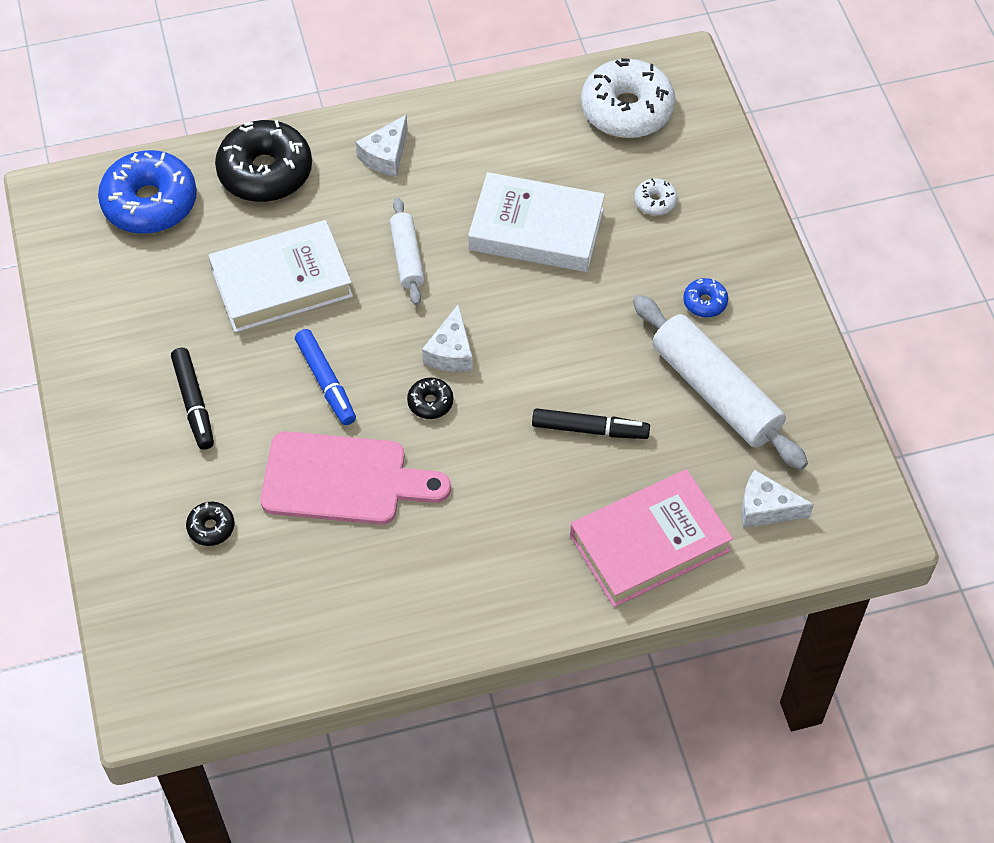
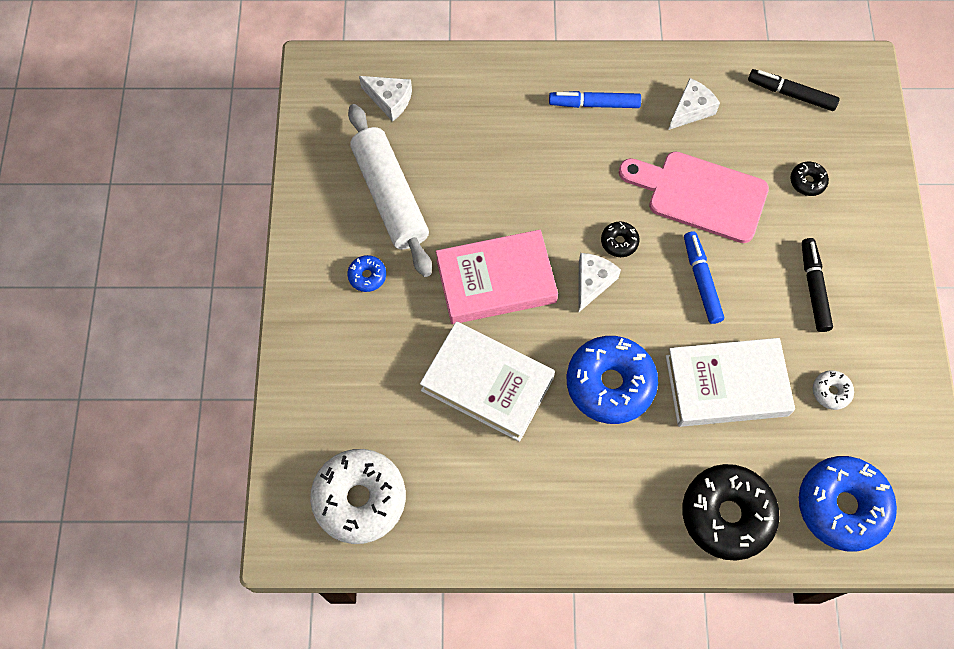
camera: 165 degrees left, 10 degrees up
(385, 156) = (607, 504): white cheese -> white cheese (691, 110)
(407, 257) = (610, 384): white rolling pin -> blue donut
(503, 566) = (594, 104): none -> blue marker
(590, 429) = (499, 190): black marker -> black marker (791, 94)
(649, 543) = (483, 96): pink book -> pink book (496, 281)
(655, 202) = (371, 386): white donut -> white donut (831, 392)

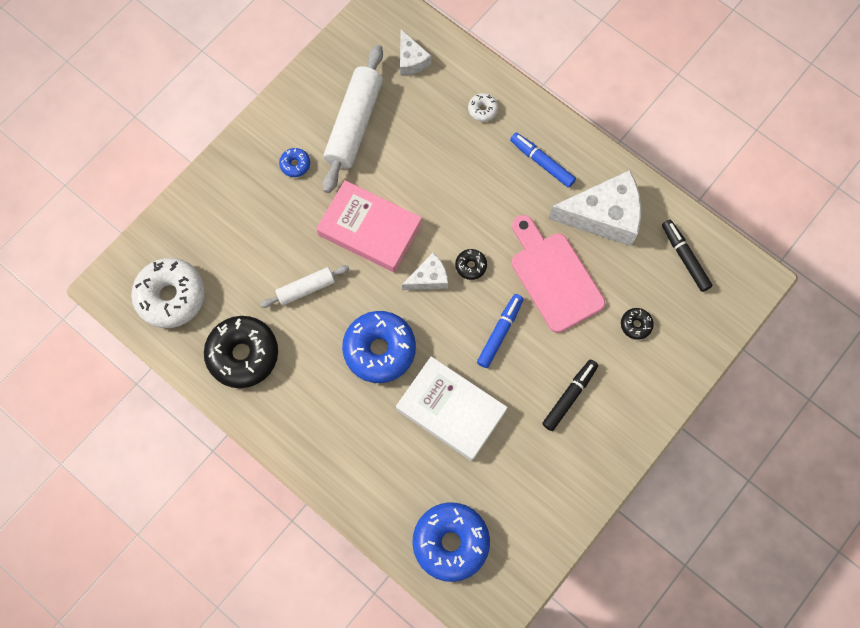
camera: 40 degrees right, 5 degrees up
(487, 384) = (306, 289): white book -> white rolling pin
(691, 110) = (604, 216): white cheese -> white cheese, size x1.93
(726, 514) = (374, 486): black donut -> black donut (243, 354)
(831, 392) = (514, 469): white donut -> white donut (482, 109)

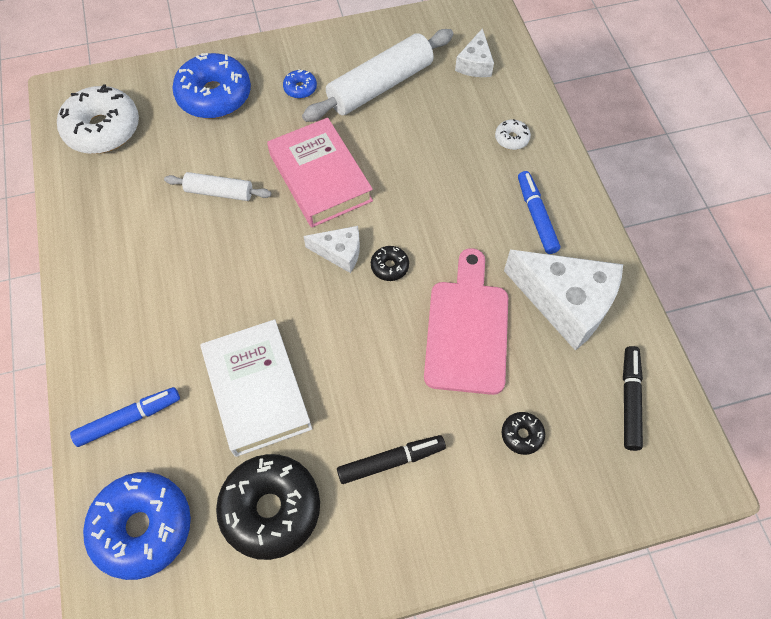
camera: 35 degrees right, 10 degrees down
(243, 354) = (115, 213): black donut -> black donut (271, 509)
(379, 349) = (238, 287): blue donut -> blue donut (214, 95)
(500, 332) = (368, 347): blue marker -> blue marker (129, 419)

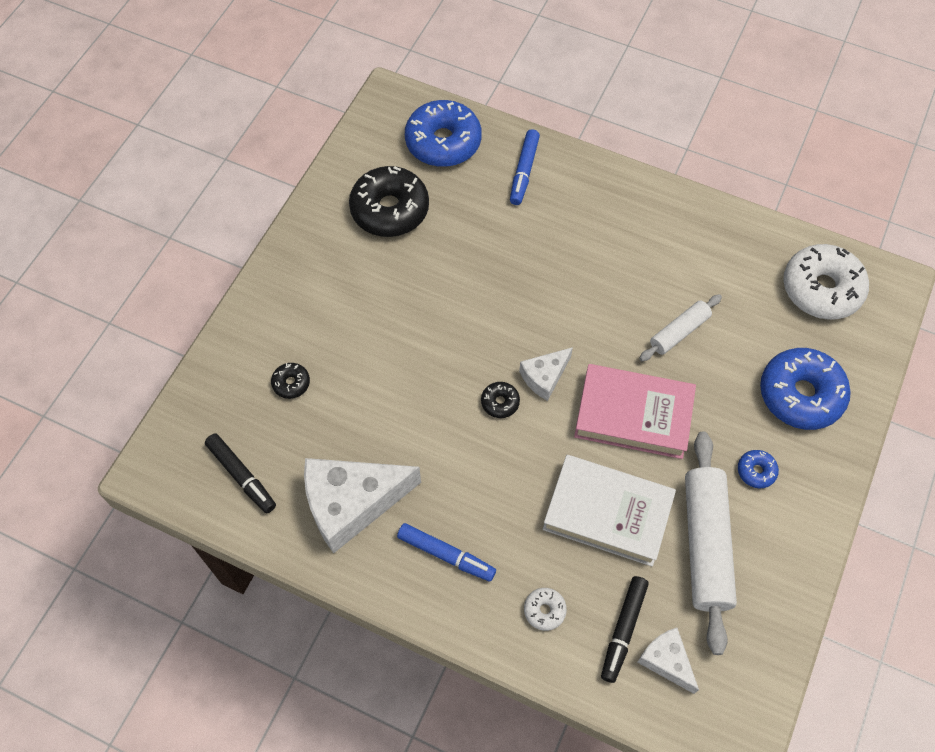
camera: 130 degrees right, 0 degrees up
(257, 390) = (477, 251): white book -> white book (607, 513)
(391, 461) = (353, 293): black marker -> black marker (623, 630)
(467, 329) = (398, 414): pink cutting board -> none

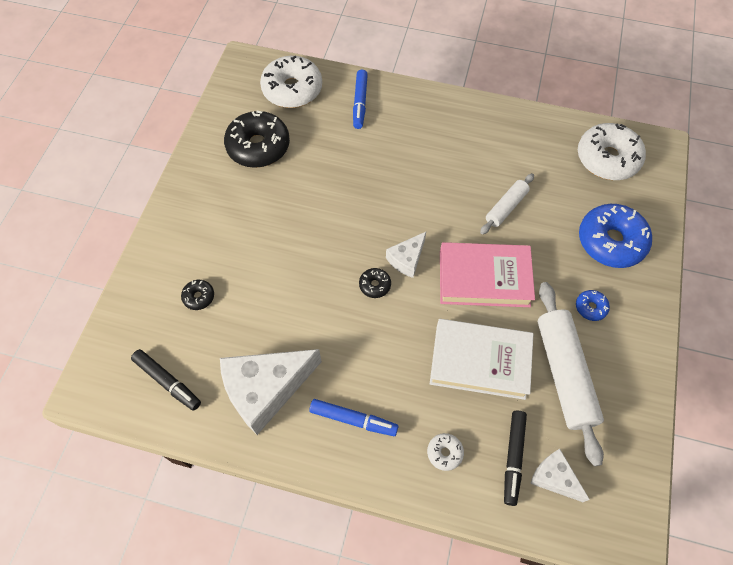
camera: 10 degrees left, 0 degrees up
(443, 142) = (292, 89): blue donut -> white donut

